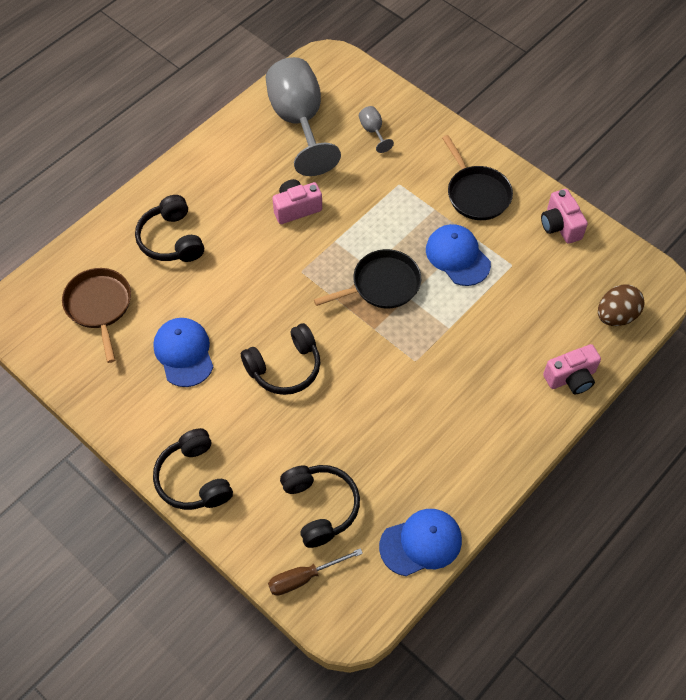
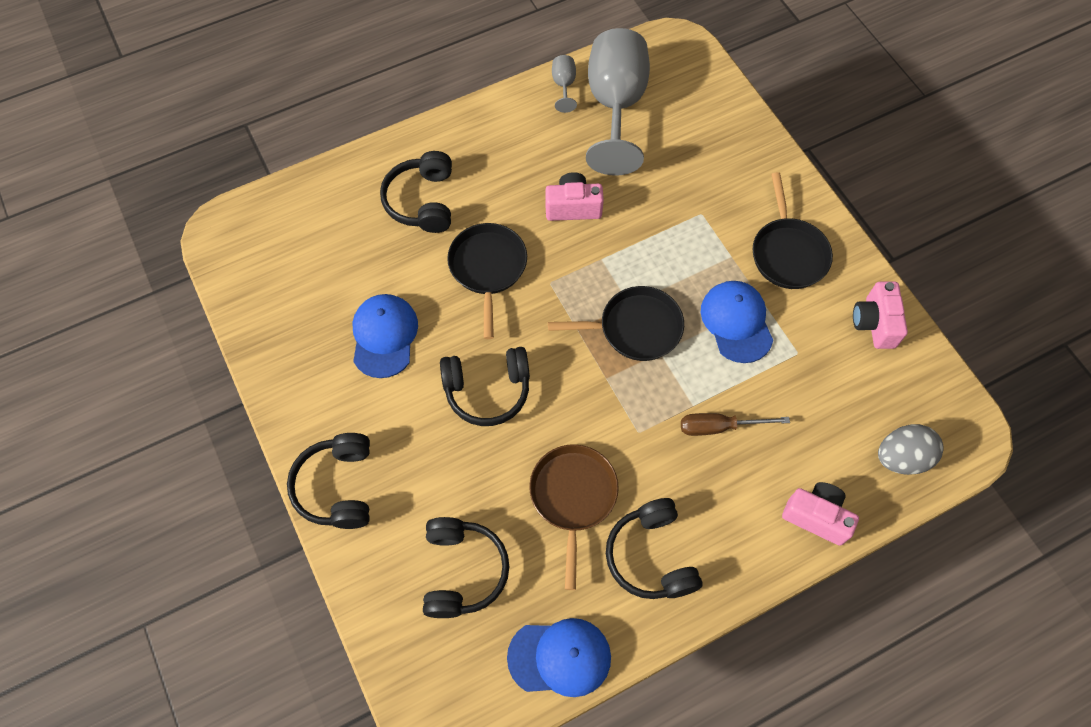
camera: 20 degrees right, 5 degrees up
(99, 306) = (316, 253): brown pan -> brown pan (573, 497)
(247, 275) = (488, 268): none -> black pan
(304, 577) = (411, 649): brown screwdriver -> brown screwdriver (719, 427)
(373, 131) = (695, 142): grey goblet -> grey goblet (564, 86)
(460, 447) = (651, 556): none -> black headphones
(571, 378) = (816, 516): pink camera -> pink camera turned 150 degrees counterclockwise
(616, 316) = (901, 458): brown egg -> grey egg

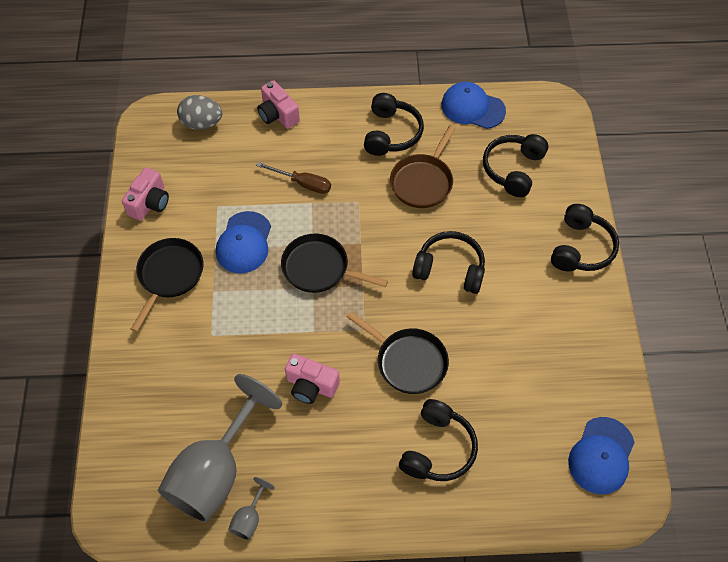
camera: 155 degrees left, 5 degrees down
(384, 336) = (513, 340): blue cap -> blue cap (601, 455)
(488, 268) = (408, 361): black pan -> black pan turned 75 degrees counterclockwise

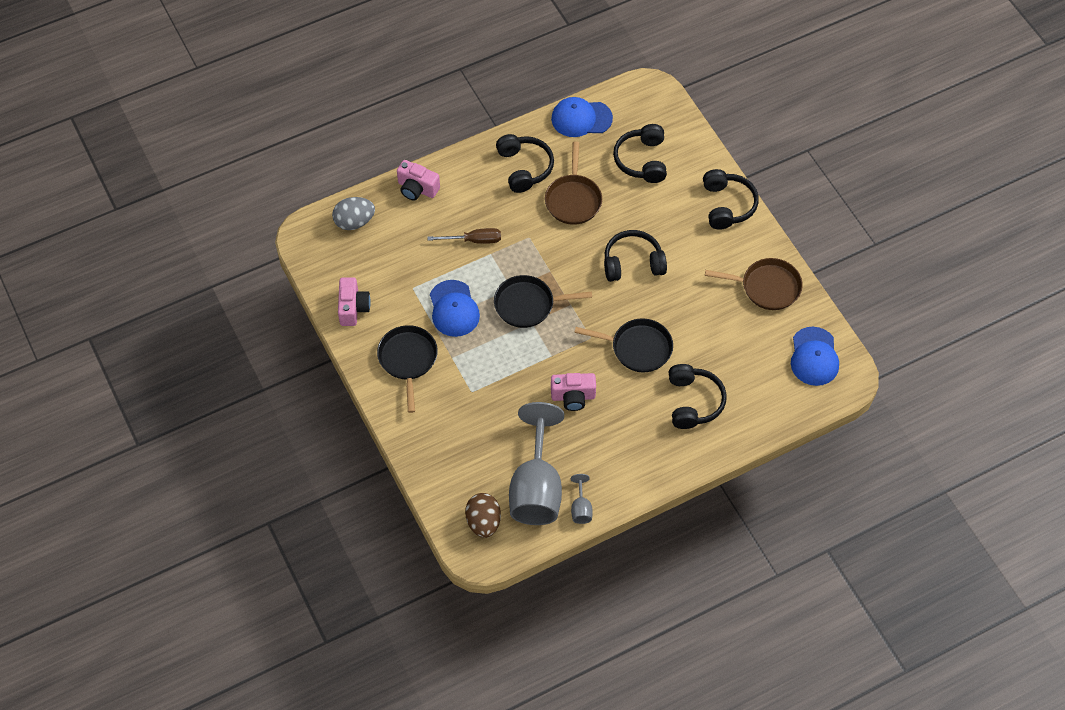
camera: 25 degrees left, 0 degrees up
(138, 485) = (483, 522): none -> brown egg
(583, 353) = (767, 287): none -> brown pan

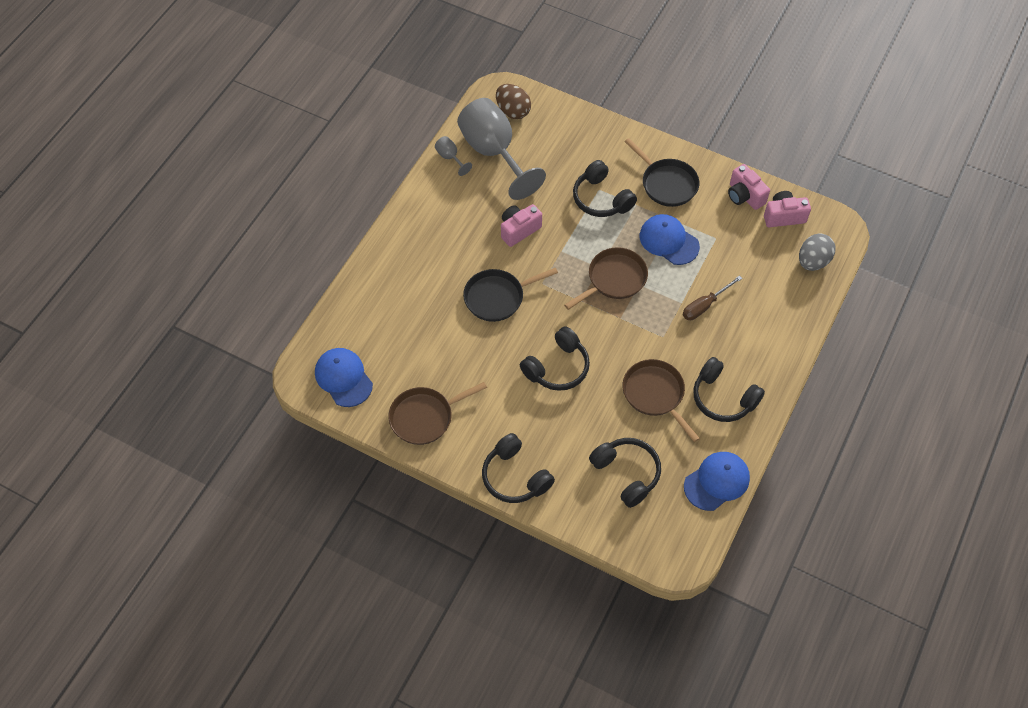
camera: 145 degrees right, 0 degrees up
(417, 189) = (793, 321): pink camera -> pink camera (783, 216)
(528, 304) = (614, 279): black pan -> brown pan
(693, 402) = (421, 281): black headphones -> black headphones (601, 199)

